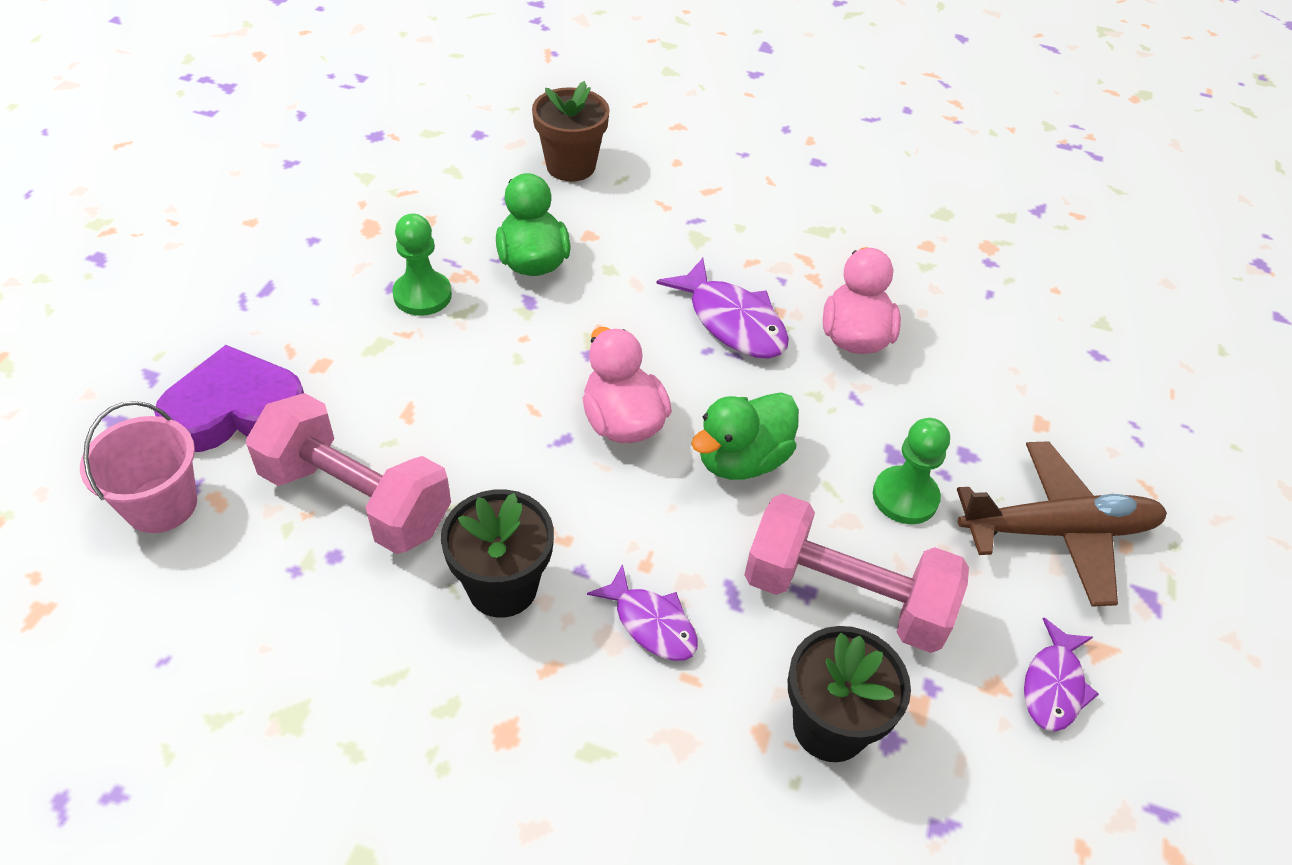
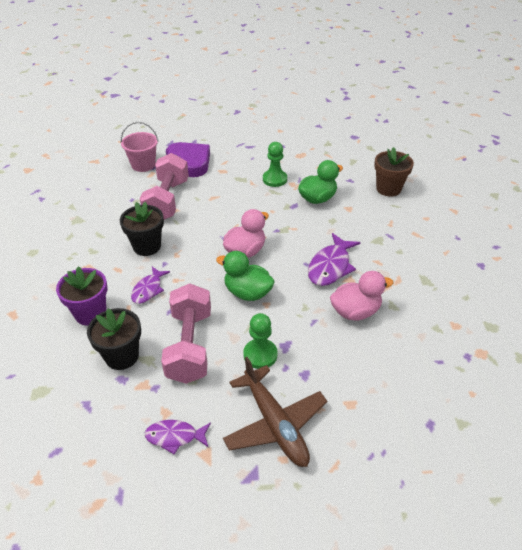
camera: 70 degrees right, 5 degrees down
(674, 760) = (90, 313): none -> purple flower pot

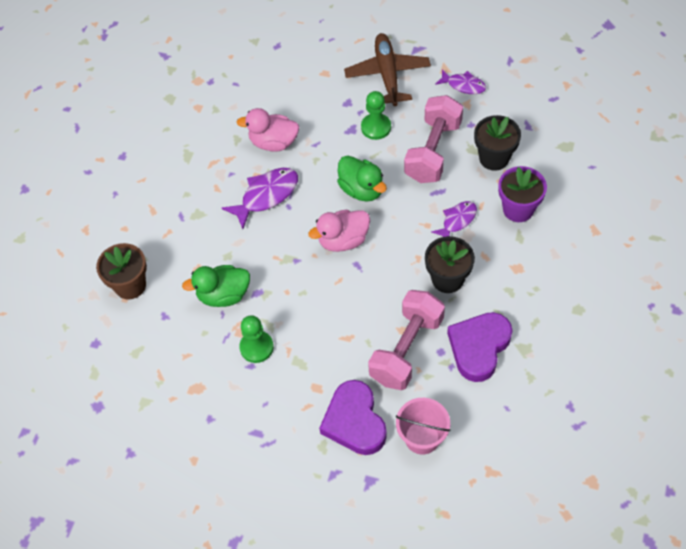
camera: 155 degrees left, 15 degrees up
(112, 213) = (479, 347): none -> purple heart

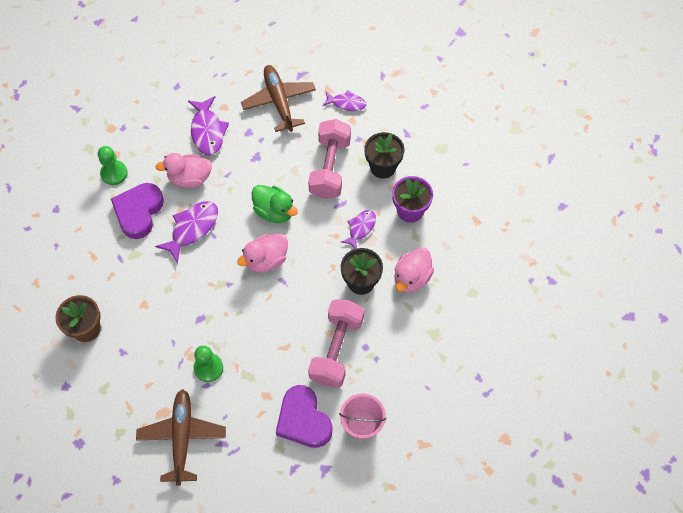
camera: 15 degrees left, 5 degrees up
(213, 418) = (182, 437): none -> brown plane
(223, 295) = (171, 325): green duck -> none
(302, 96) = (208, 131): none -> purple fish
(376, 127) = (277, 152): green pawn -> green pawn (114, 173)
(479, 347) = (396, 338): purple heart -> purple heart (138, 212)
(508, 283) = (411, 278): none -> pink duck

